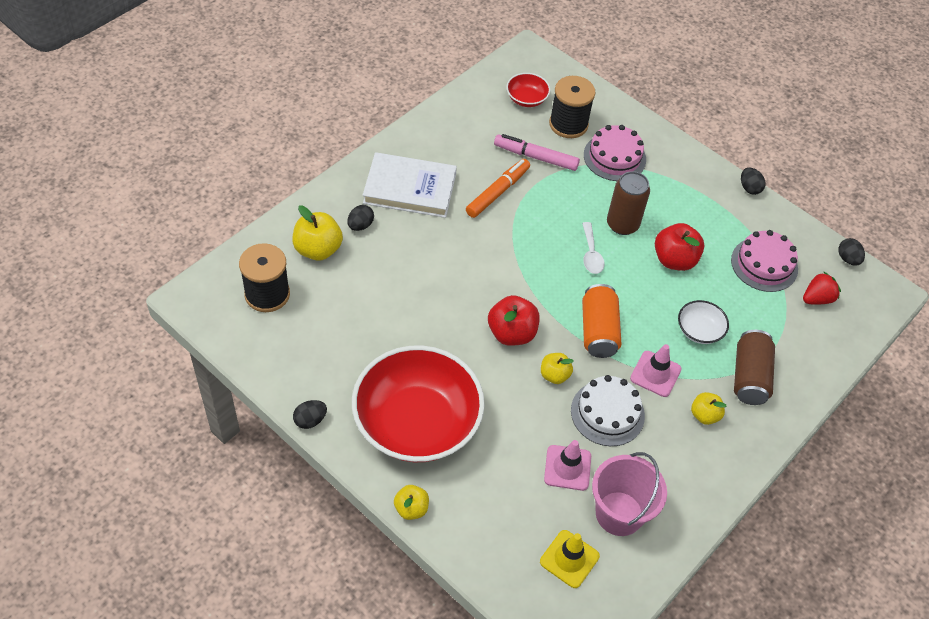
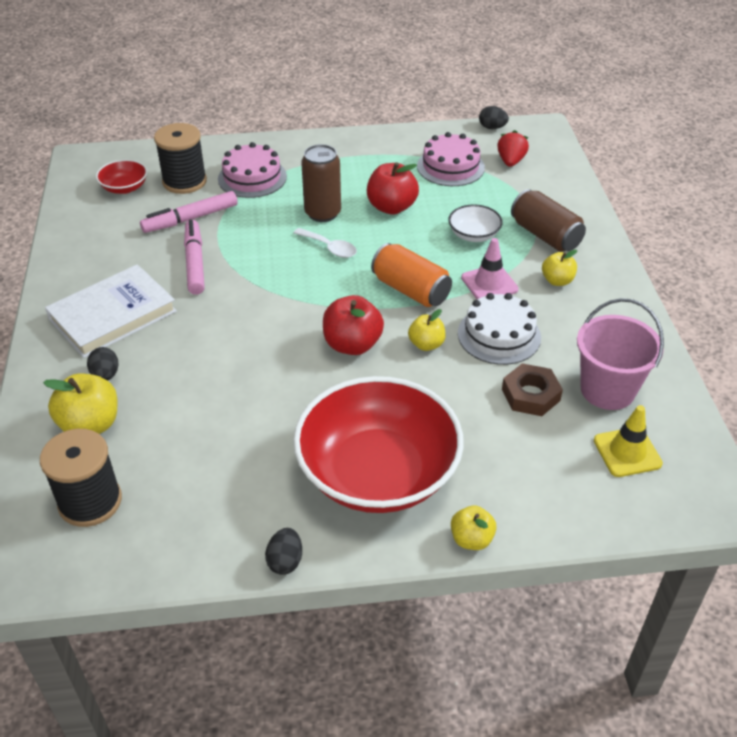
camera: 45 degrees left, 10 degrees down
(497, 192) = (194, 262): orange marker -> pink marker
(567, 468) = (530, 395): pink traffic cone -> brown nut
(749, 188) = (373, 132): black egg -> none

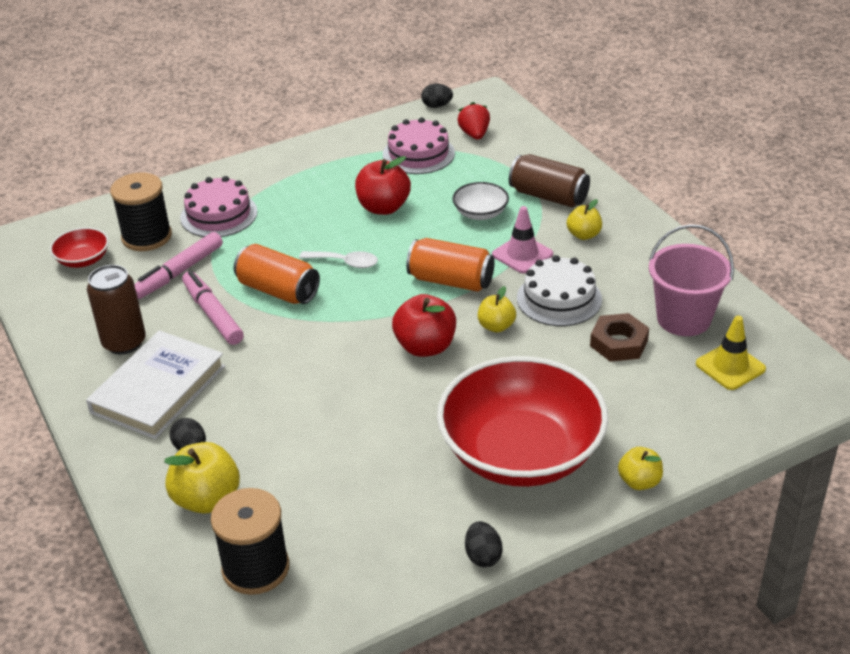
camera: 20 degrees left, 5 degrees down
(259, 257) = (278, 290): none -> orange can
(322, 213) = (316, 231): brown can -> brown can (124, 342)

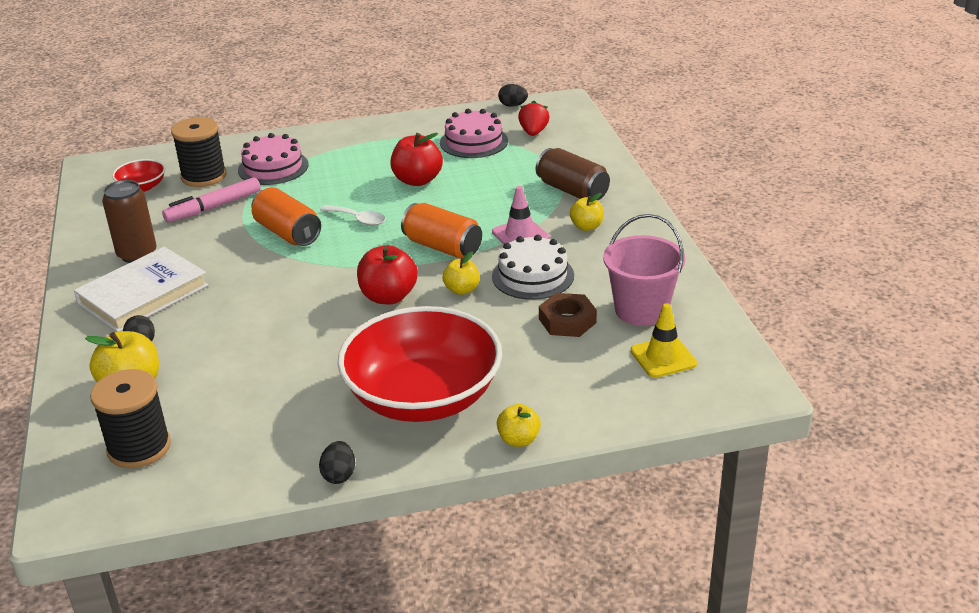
camera: 15 degrees right, 5 degrees down
(212, 314) = (222, 243): pink marker -> none
(480, 213) = (501, 196): white bowl -> none

